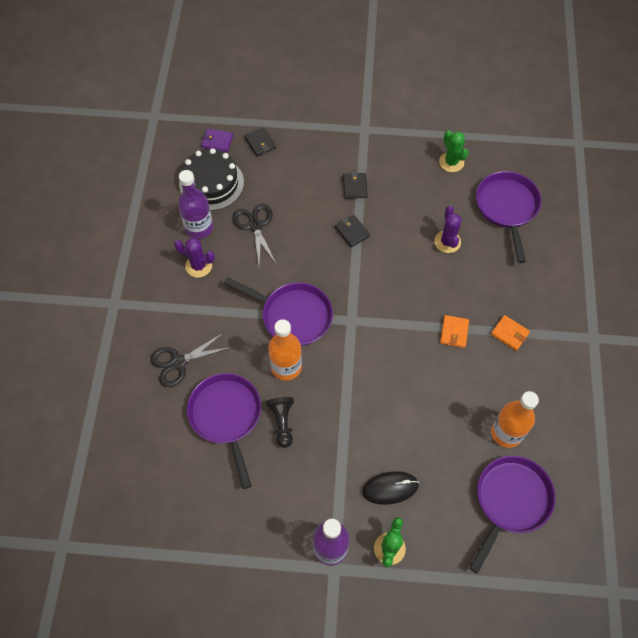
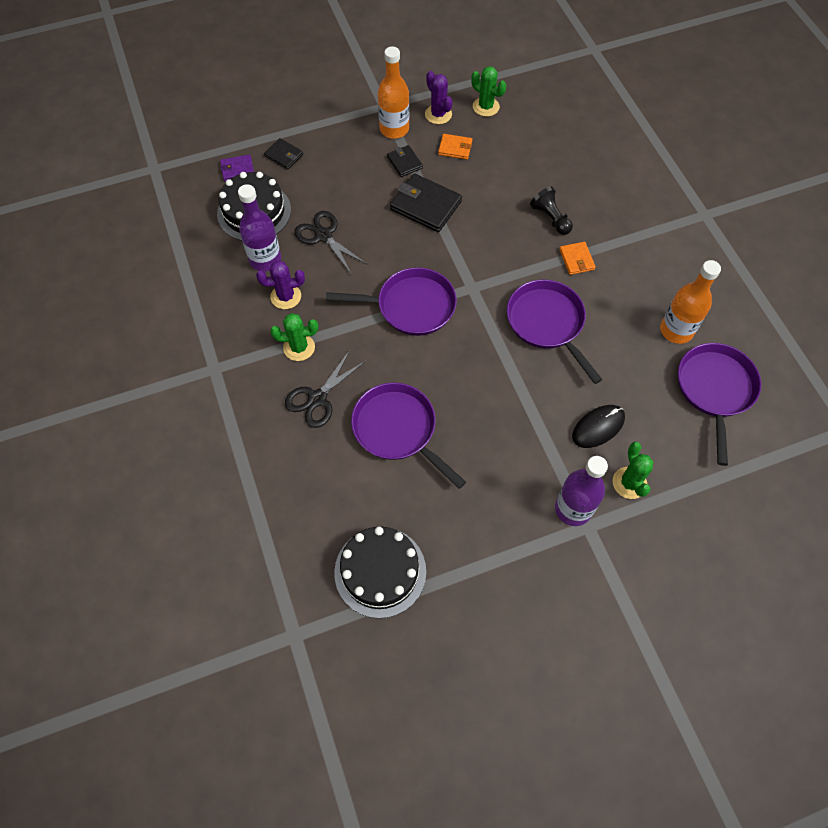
camera: 25 degrees left, 0 degrees up
(151, 527) = (380, 571): none -> black cake
(186, 313) = (299, 347): none -> green cactus
(282, 422) = (458, 411): black pawn -> black pawn (550, 218)
(286, 367) = (432, 357): orange bottle -> orange bottle (394, 129)
(352, 232) = (425, 205): black wallet -> black wallet, size x1.81
(447, 242) = (523, 180): purple cactus -> purple cactus (438, 114)
(507, 208) = (561, 129): purple pan -> purple pan (547, 323)
(509, 333) = (628, 240): orange wallet -> orange wallet (455, 148)

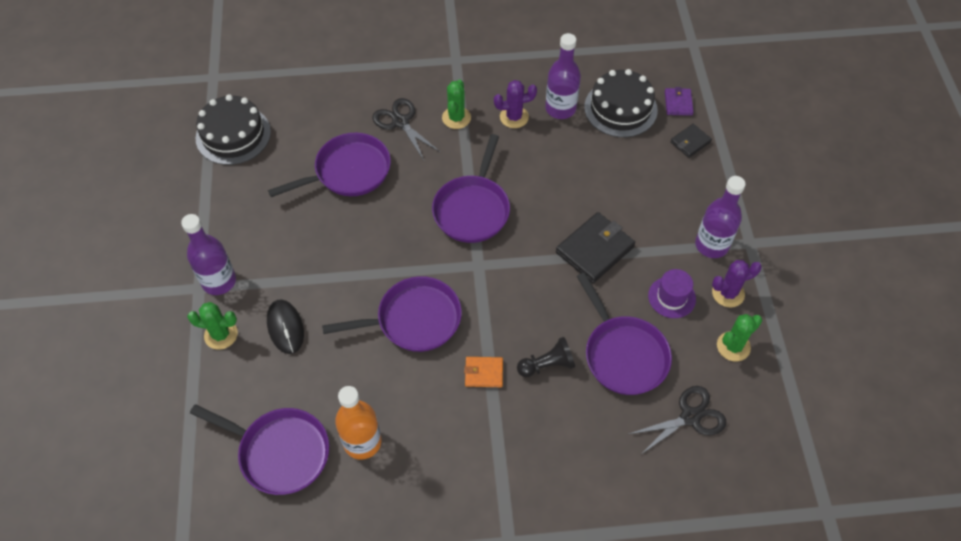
camera: 105 degrees right, 5 degrees down
(286, 296) = (514, 117): purple cactus -> purple cactus turned 75 degrees clockwise
(323, 235) = (577, 156): black scissors -> black scissors (690, 417)
(394, 129) = (711, 245): orange bottle -> purple bottle
(404, 162) = (659, 244): black wallet -> none
(455, 148) = (671, 297): orange wallet -> purple hat
(520, 171) = (623, 354): none -> purple pan

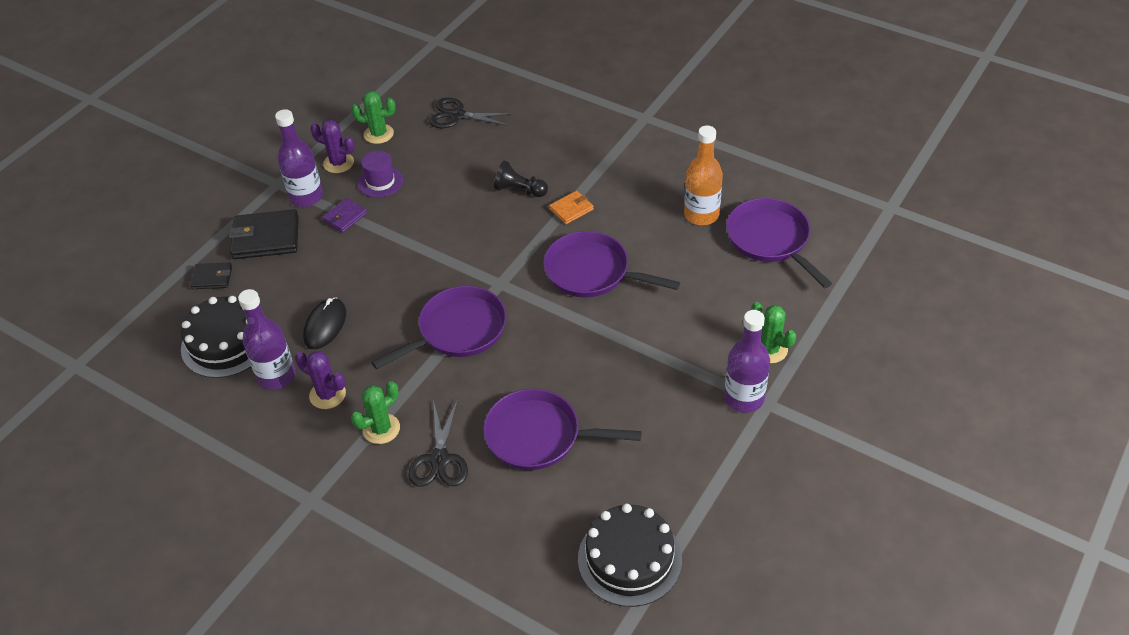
camera: 140 degrees left, 10 degrees down
(285, 327) = (706, 324): black mouse -> black mouse (325, 325)
(484, 373) = (571, 209): orange wallet -> orange wallet turned 75 degrees counterclockwise
(595, 250) = (395, 242): black wallet -> black wallet (266, 238)
(623, 354) = (458, 168): purple pan -> none
(678, 103) = (173, 316): purple wallet -> purple wallet (345, 217)

